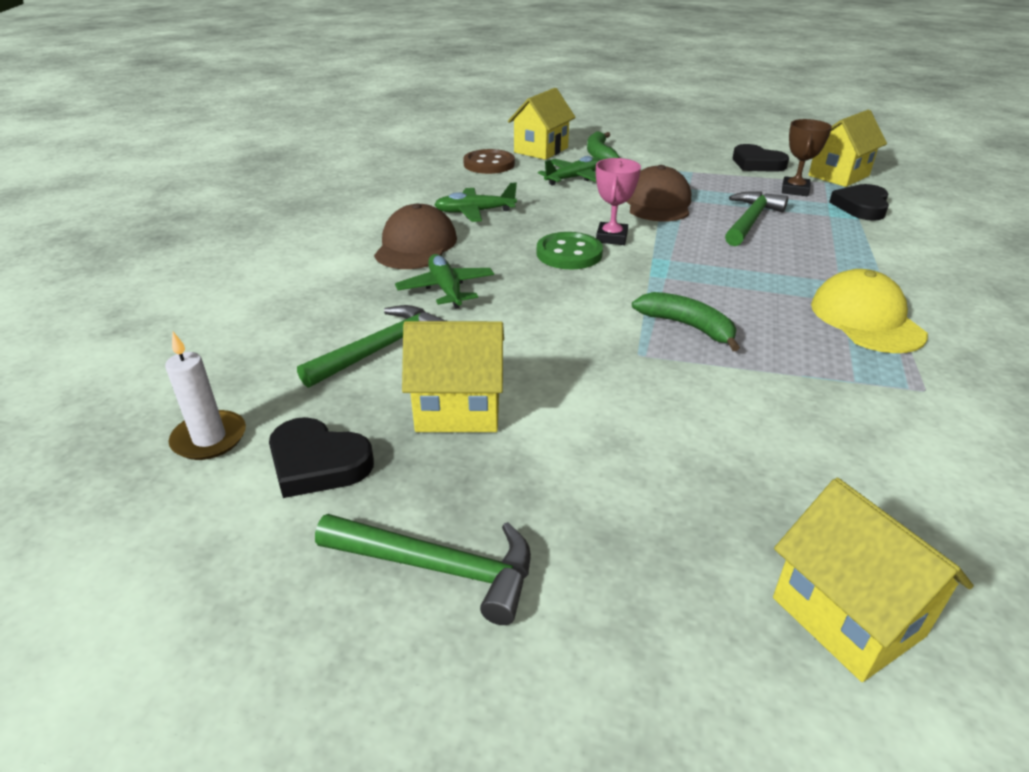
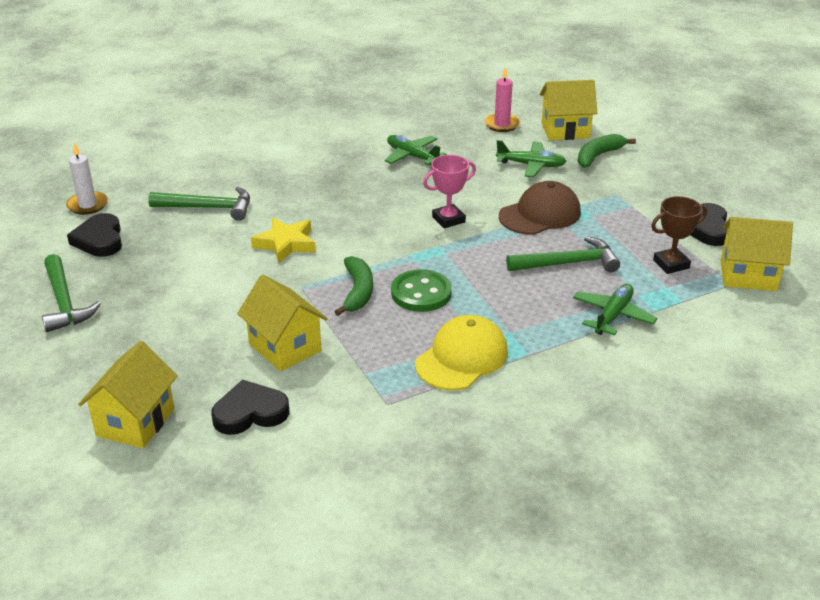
camera: 50 degrees right, 0 degrees up
(416, 245) = (335, 161): brown cap -> none
(446, 289) = (295, 195): green plane -> green plane (612, 316)
(458, 410) = (180, 255): yellow house -> yellow house (285, 347)
(489, 164) = (502, 124): brown button -> pink candle
(537, 330) = (286, 244): none -> yellow star
(569, 254) = (400, 214): green button -> green button (421, 293)
(861, 207) = (686, 305): black heart -> black heart (250, 412)

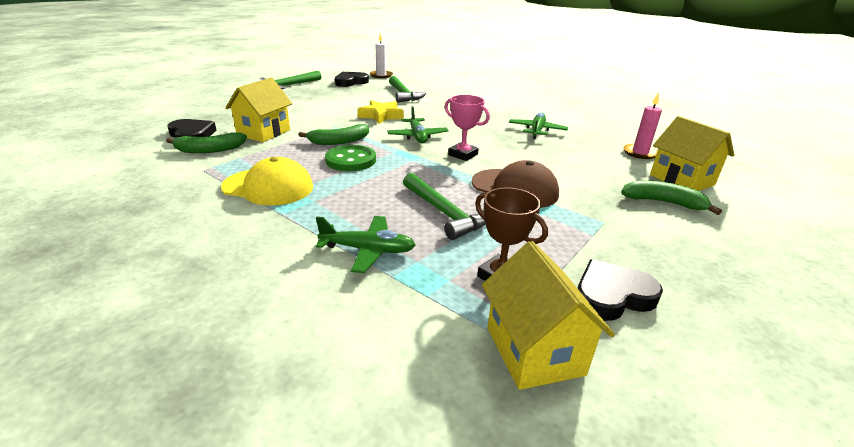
camera: 65 degrees right, 5 degrees down
(135, 422) = (183, 113): yellow house -> none
(321, 397) = (209, 150): none -> green banana
(531, 165) = (593, 173): green plane -> green plane (417, 136)

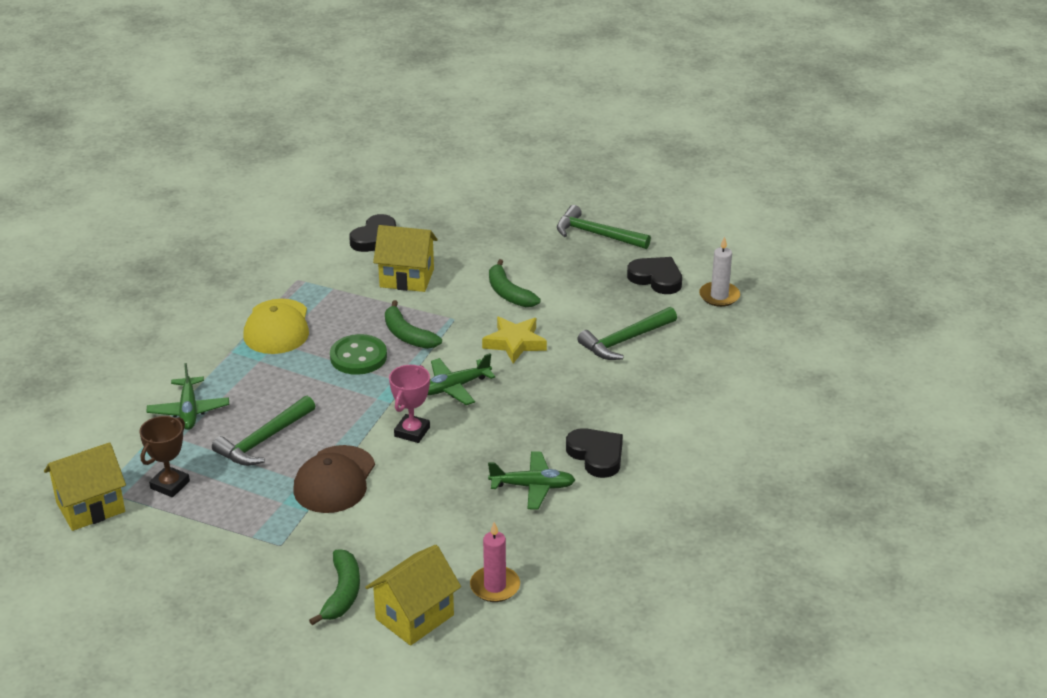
camera: 75 degrees right, 5 degrees up
(209, 150) = (343, 264): green banana -> green banana (508, 293)
(612, 295) = (159, 546): black heart -> black heart (596, 455)

